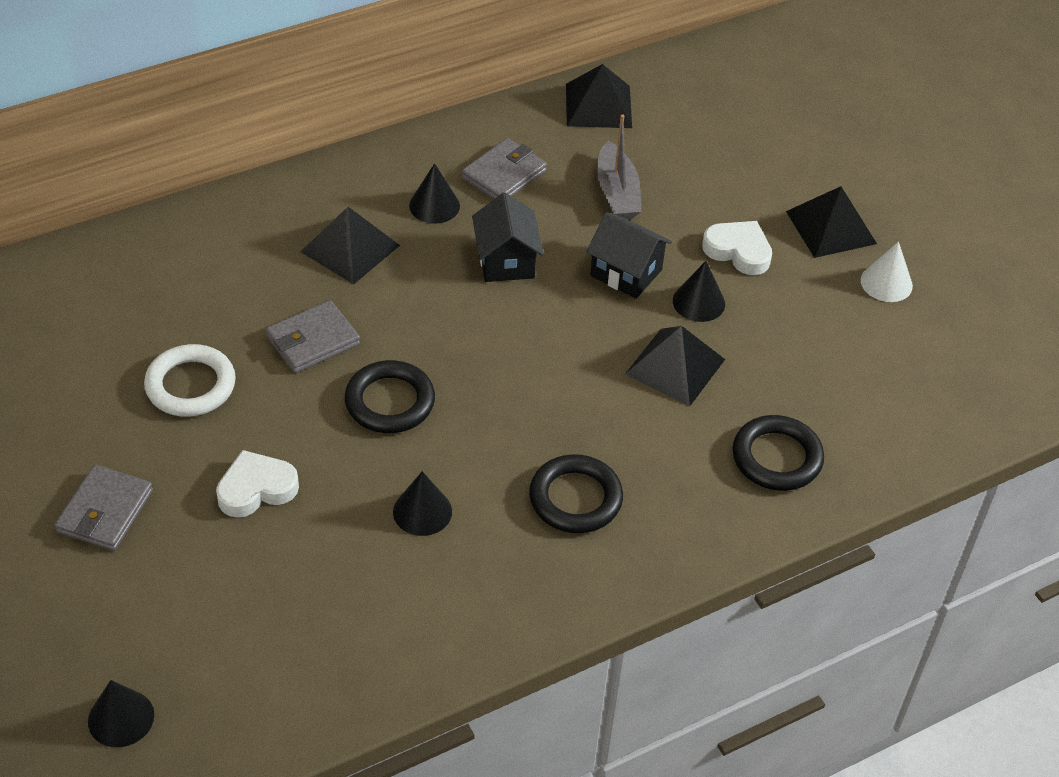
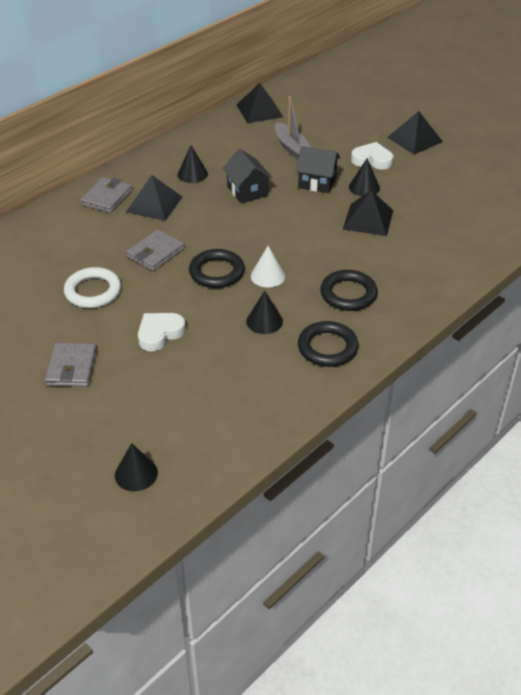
camera: 15 degrees left, 5 degrees down
(504, 174) = (224, 152): grey wallet -> grey wallet (107, 198)
(777, 458) = (447, 249): black ring -> black ring (327, 347)
(886, 283) = (458, 157): white cone -> white cone (267, 276)

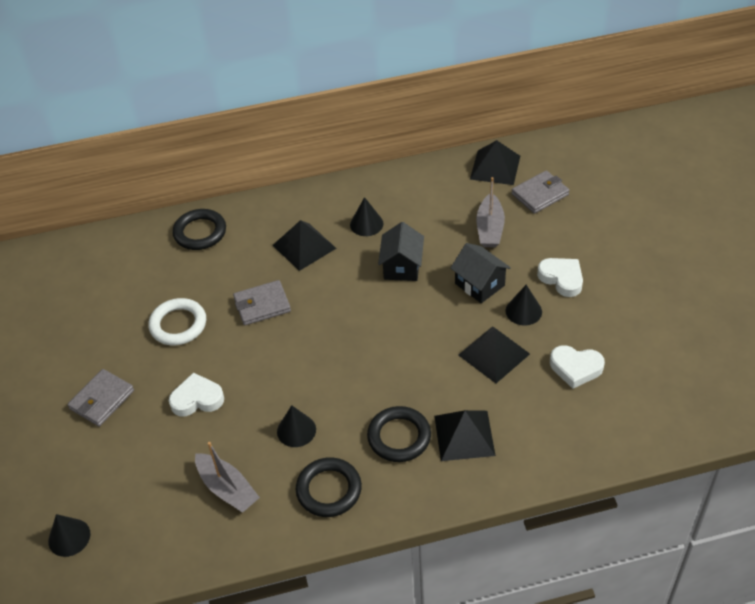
camera: 35 degrees right, 5 degrees up
(107, 198) = (268, 221): grey wallet -> grey wallet (540, 194)
(216, 272) = (298, 353): black ring -> black ring (200, 232)
(245, 381) = (227, 489): none -> grey boat
(267, 276) = (340, 379): white cone -> none
(414, 139) = (632, 269): black pyramid -> black pyramid (464, 435)
(432, 207) = (575, 368): none -> white heart

